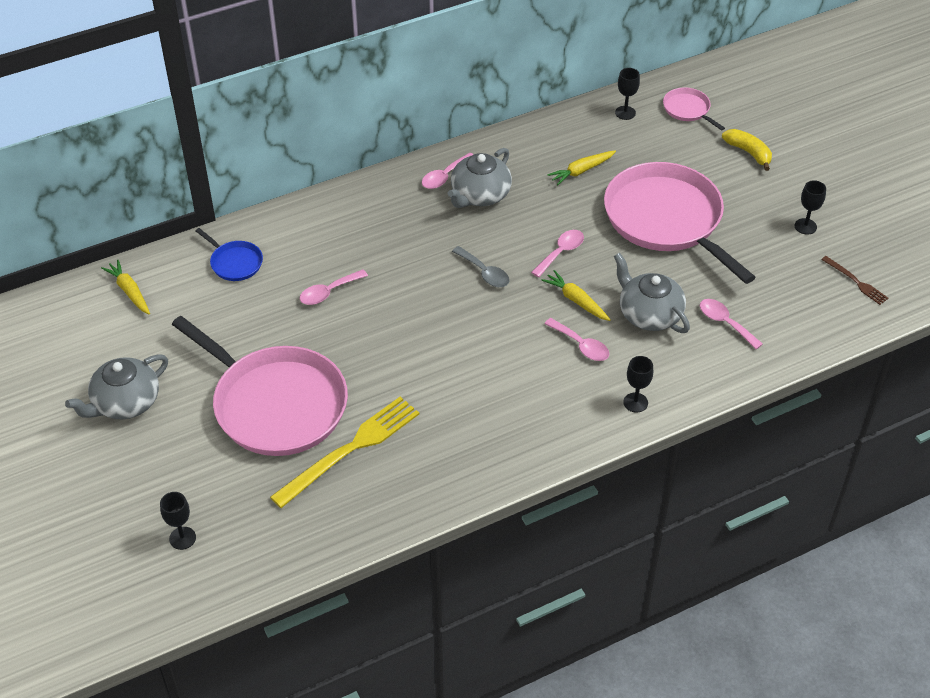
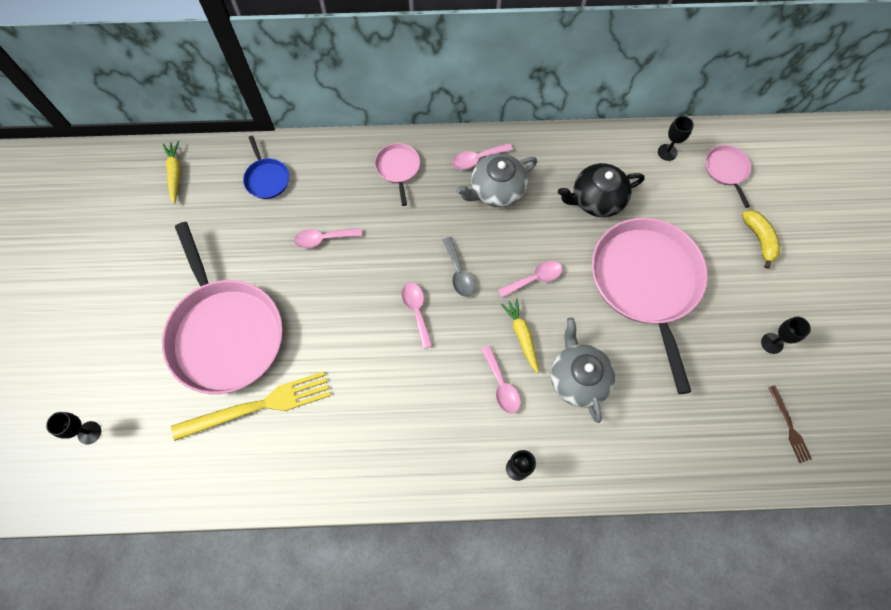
camera: 25 degrees right, 20 degrees up
(125, 402) = (117, 280): grey teapot -> none
(369, 210) = (398, 168): none -> pink pan
(581, 171) = (596, 199): yellow carrot -> black teapot
(725, 323) = (641, 418): pink spoon -> pink spoon (416, 311)

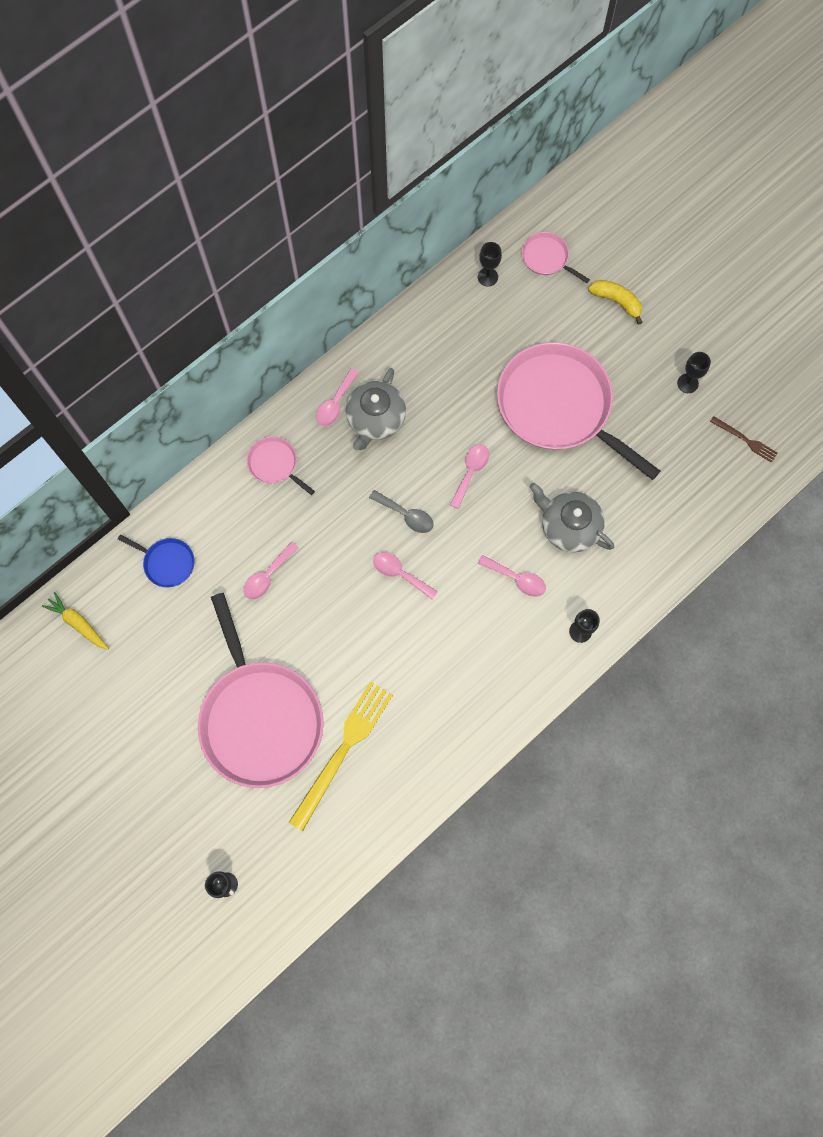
camera: 40 degrees left, 5 degrees up
(225, 333) = (260, 718): pink pan -> pink pan turned 45 degrees clockwise
(521, 336) = (499, 527): yellow carrot -> none
(596, 199) = (464, 364): black teapot -> none

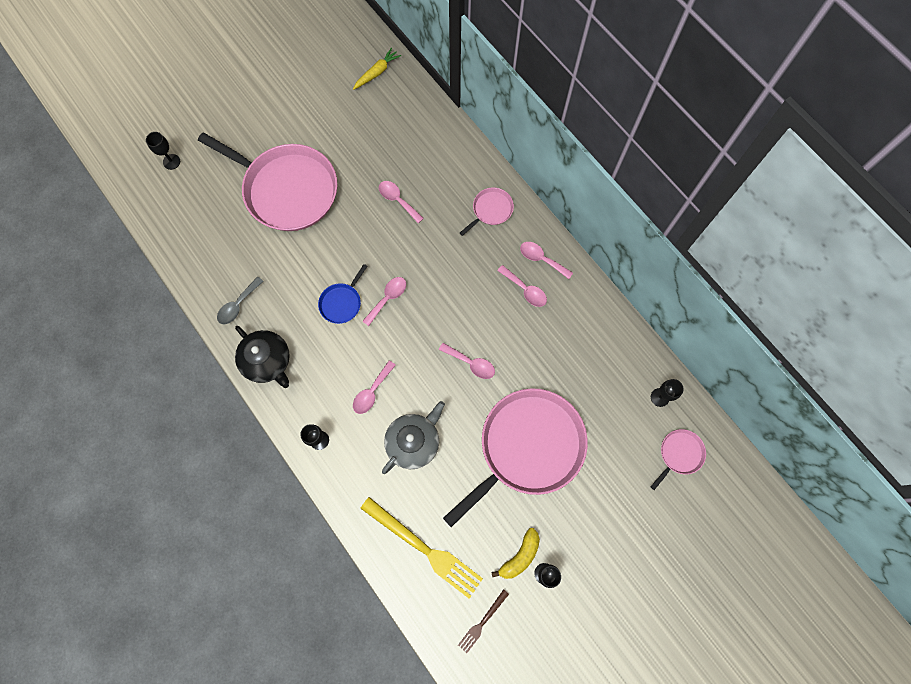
camera: 95 degrees right, 0 degrees up
(167, 563) = (416, 131): blue pan -> blue pan (342, 302)
(260, 718) = (287, 189): pink pan -> pink pan turned 135 degrees counterclockwise
(343, 750) = (253, 246): yellow fork -> yellow fork (424, 548)
(375, 419) = (525, 290): grey teapot -> pink spoon
(406, 515) = (437, 307): grey spoon -> grey spoon (238, 305)
(493, 706) = (268, 361): none -> black teapot
(616, 301) = (632, 515): yellow banana -> yellow banana (520, 556)

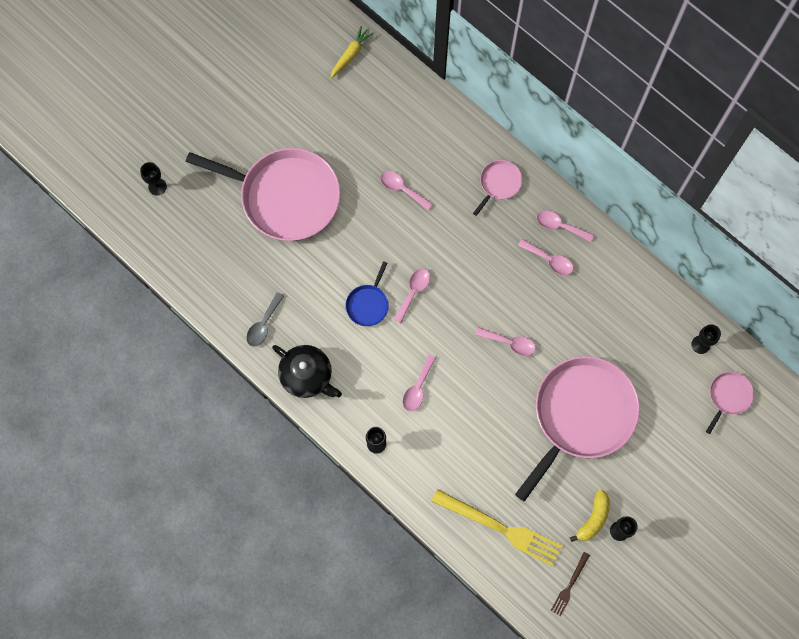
camera: 10 degrees left, 0 degrees up
(413, 442) = (469, 429): grey teapot -> none

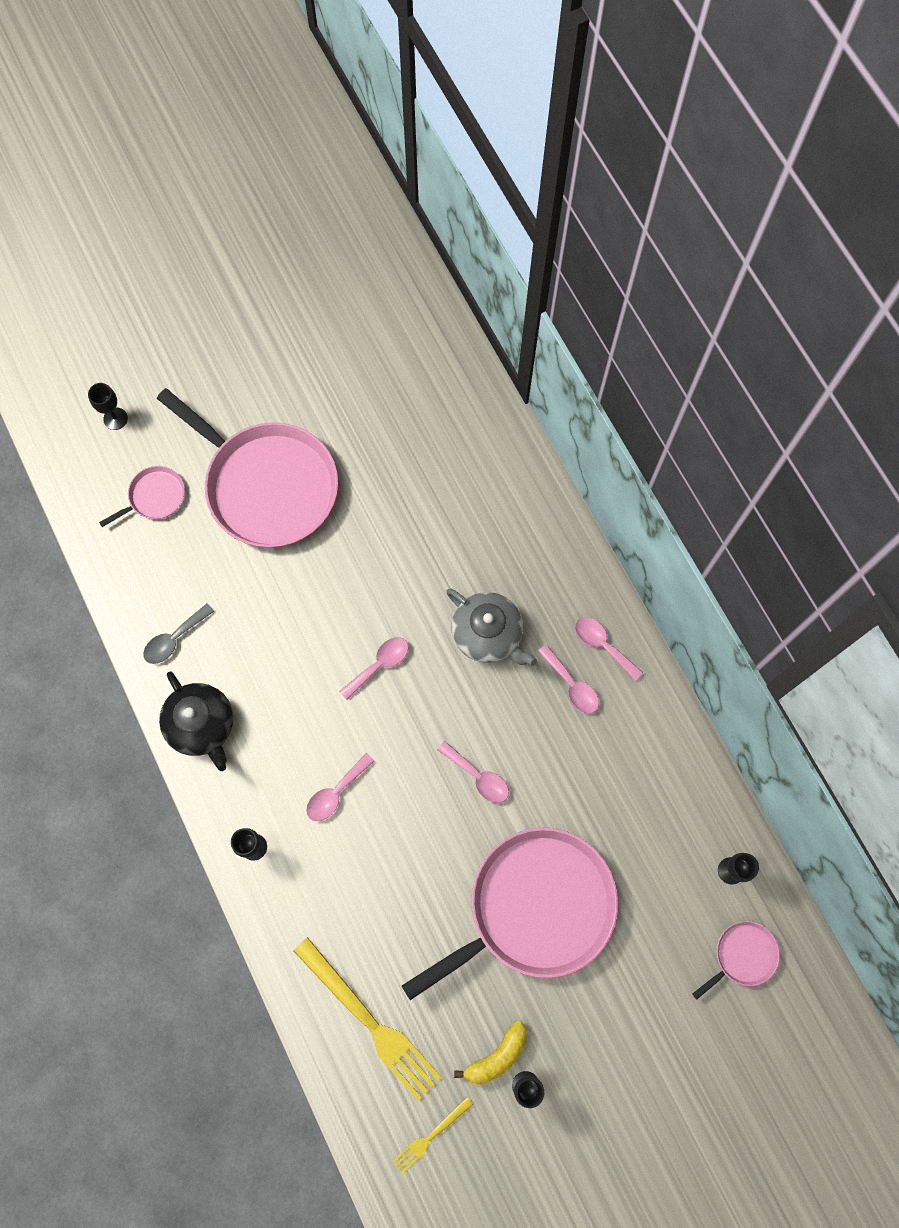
camera: 20 degrees right, 0 degrees up
(350, 55) = (420, 334): yellow carrot -> none
(368, 304) = (316, 660): blue pan -> none
(402, 189) = (417, 526): pink spoon -> none
(479, 246) = (488, 634): none -> grey teapot
(499, 183) = (544, 562): pink pan -> pink pan (154, 497)
(569, 586) = (430, 1136): brown fork -> yellow fork

